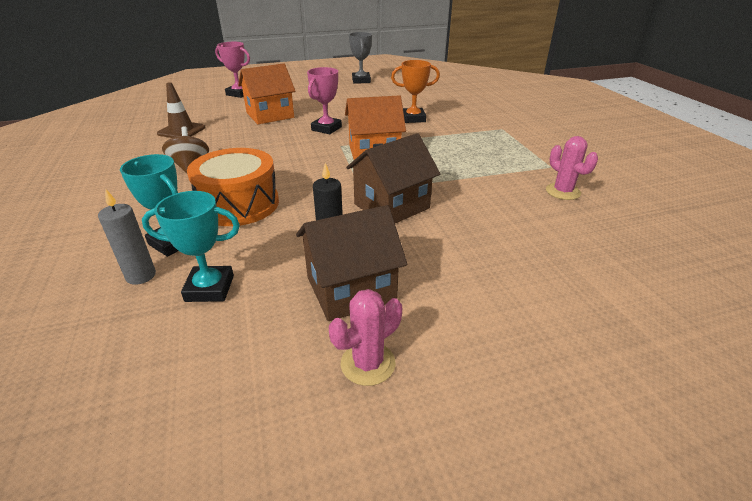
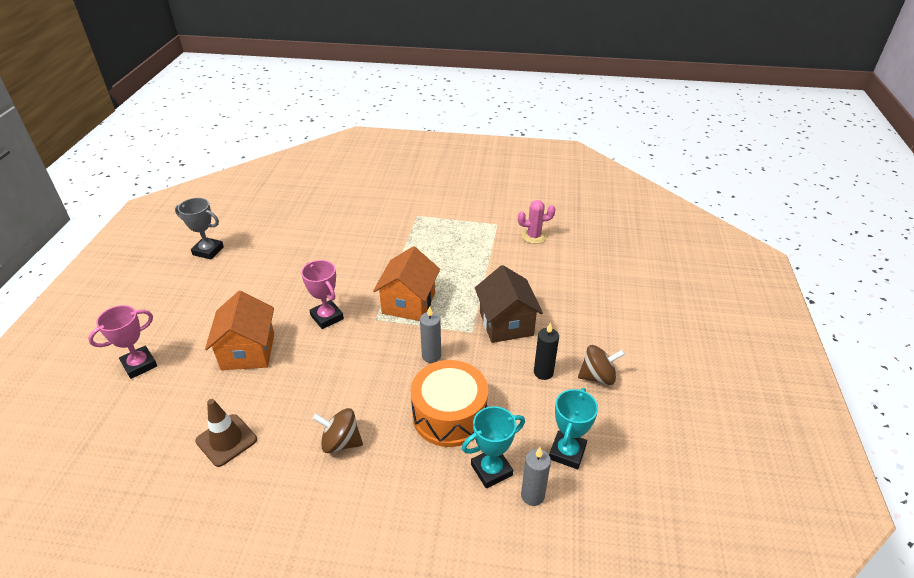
camera: 65 degrees left, 5 degrees up
(312, 178) = (431, 356): none -> grey candle
(351, 289) = (597, 376): brown house -> brown spinning top
(368, 363) = (665, 389): pink cactus -> none
(413, 118) = (353, 254): orange trophy -> none

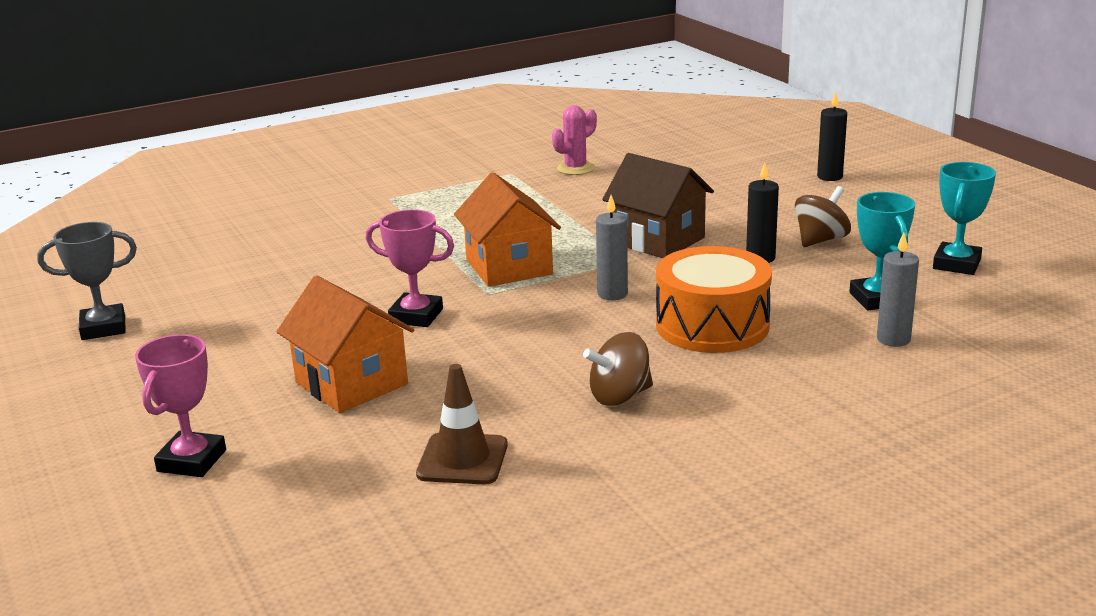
camera: 35 degrees left, 15 degrees down
(491, 470) = (824, 342): turquoise trophy -> turquoise trophy (956, 264)
(674, 319) = (829, 177): none -> black candle

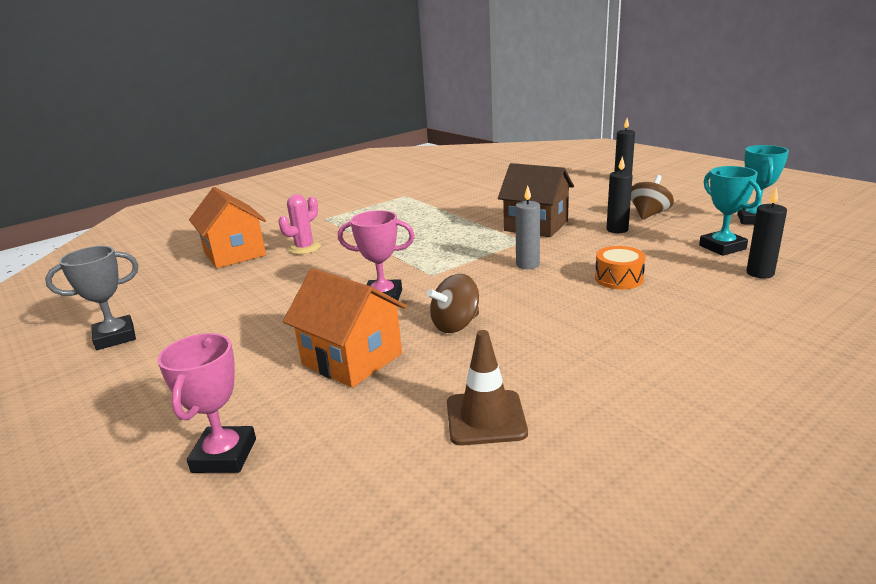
camera: 10 degrees left, 0 degrees up
(509, 267) = (437, 254): orange house -> orange house (234, 254)
(575, 168) = (449, 188): pink cactus -> pink cactus (304, 248)
(620, 396) = (586, 342): brown spinning top -> brown spinning top (455, 325)
(712, 325) = (618, 278): orange drum -> orange drum, size x0.53
(893, 339) = (760, 273): grey candle -> black candle

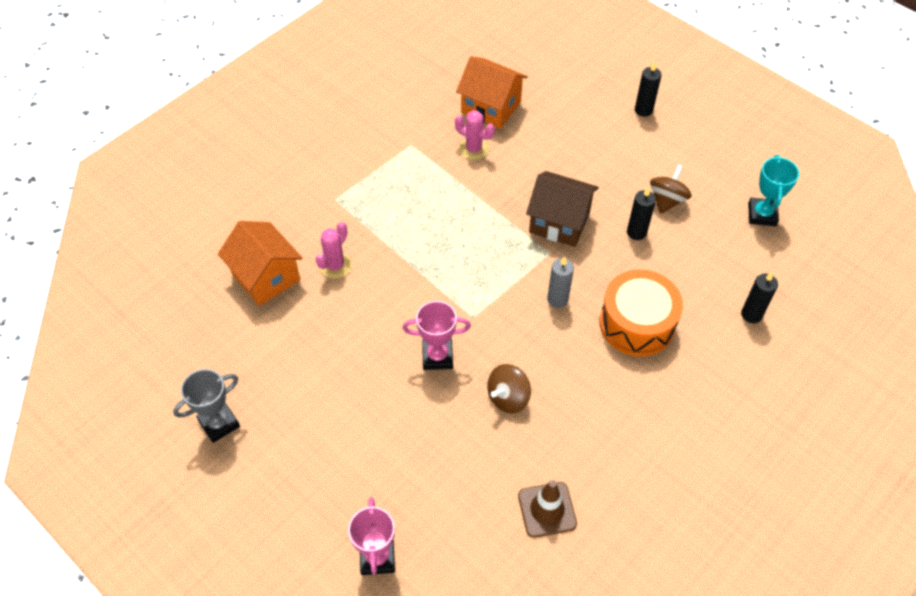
camera: 10 degrees left, 30 degrees up
(352, 359) = (435, 447): orange house -> orange house (491, 107)
(461, 196) = (474, 149): none -> pink cactus
(618, 278) = (637, 324): orange drum -> orange drum, size x1.87
(722, 247) = (727, 268): turquoise trophy -> none

